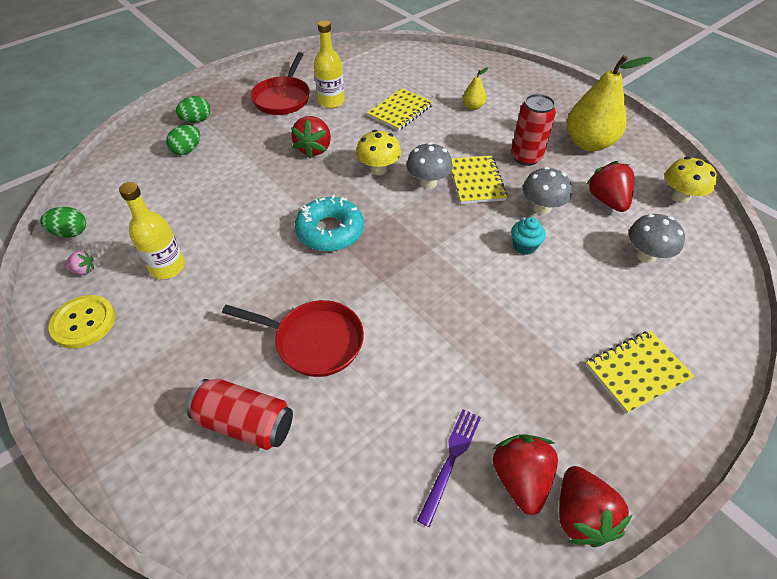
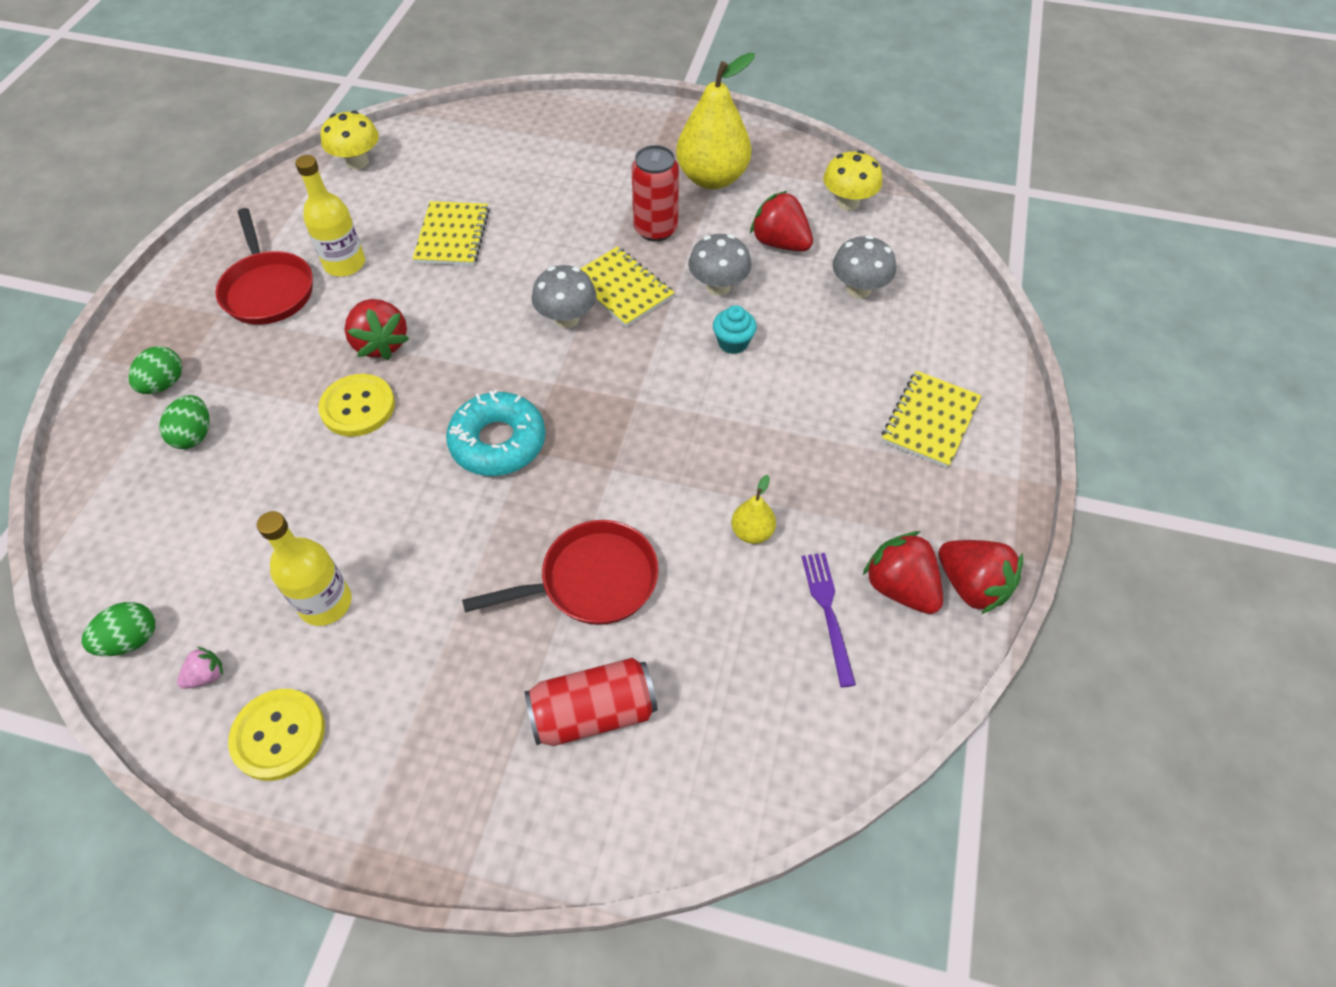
camera: 35 degrees left, 5 degrees up
(274, 175) = (358, 407): none -> yellow button
(378, 169) = (491, 331): yellow mushroom -> yellow mushroom (357, 162)
(473, 107) = (542, 188): yellow pear -> yellow pear (752, 532)

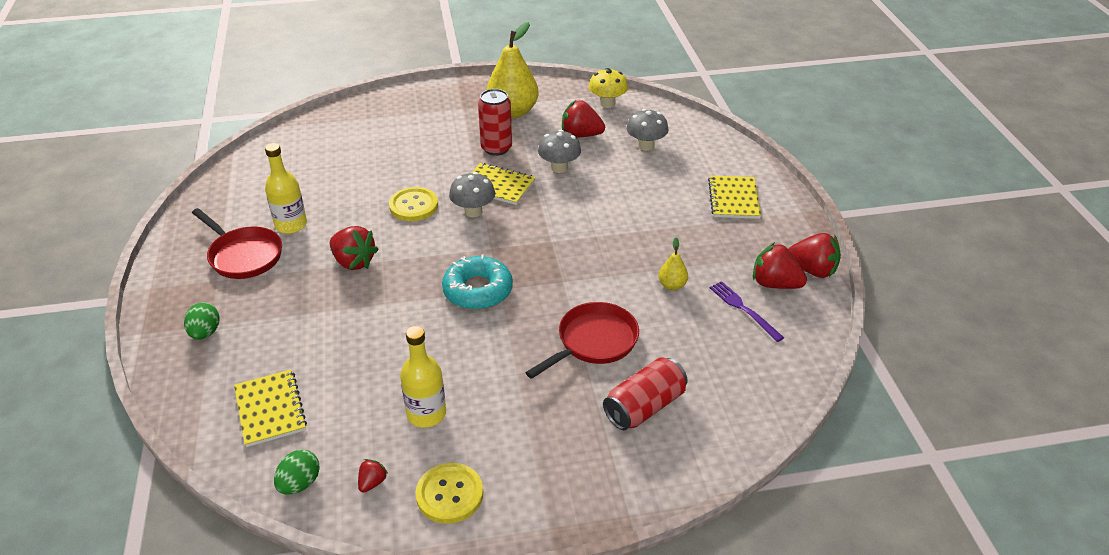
camera: 25 degrees left, 15 degrees down
(194, 435) = (253, 354): green egg -> none
(206, 676) = (372, 482): pink strawberry -> red strawberry
(357, 162) = (254, 164): yellow mushroom -> none
(358, 407) = (364, 301): yellow button -> yellow button (413, 206)
(452, 236) = (358, 188): yellow notebook -> yellow notebook (270, 409)
(733, 343) = (590, 194): turquoise cupcake -> none

